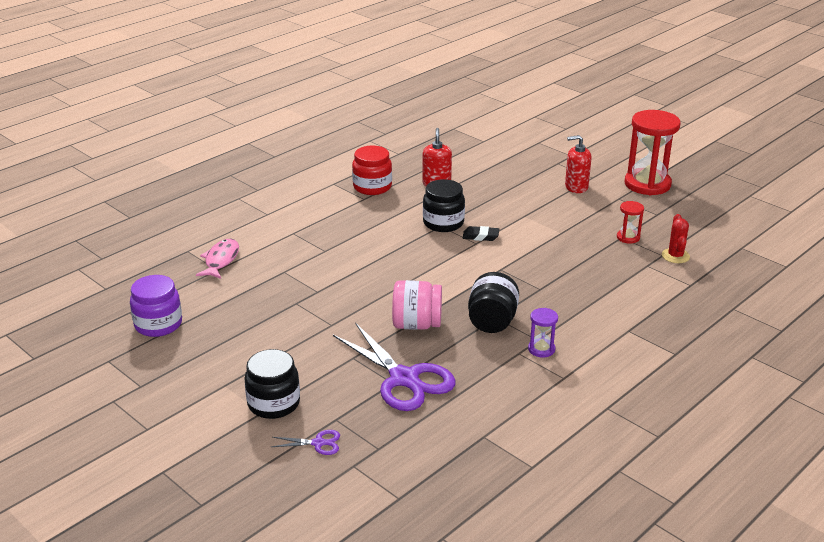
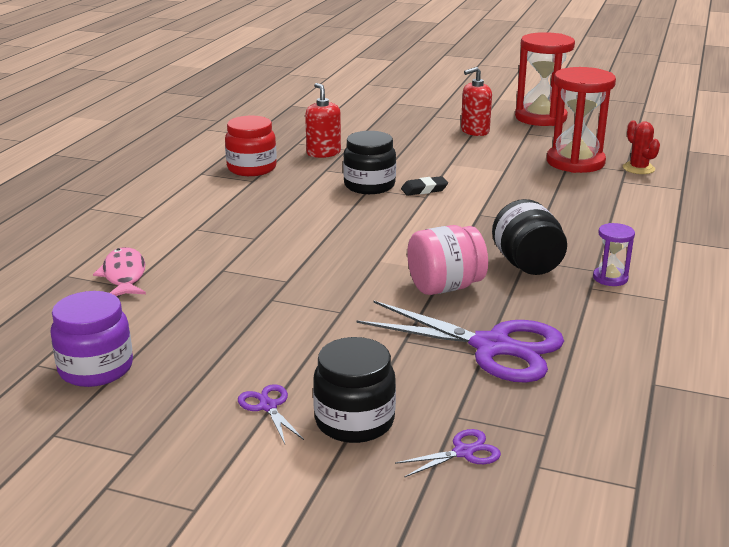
camera: 25 degrees left, 5 degrees down
(233, 378) = (268, 406): none -> purple scissors
(628, 237) = (575, 162): red hourglass -> red hourglass, size x2.16

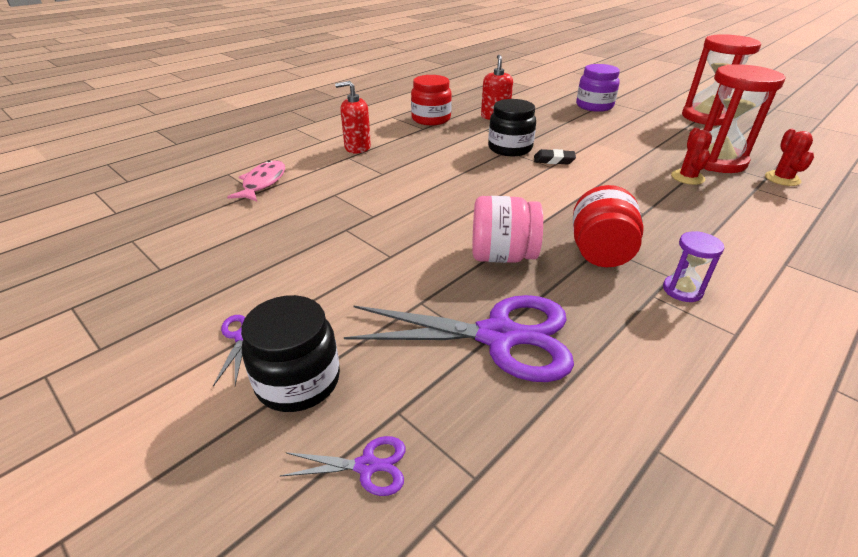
camera: 25 degrees right, 10 degrees up
(96, 368) = (162, 256): purple jar -> purple jar (594, 106)
(475, 131) = (636, 119): red soap dispenser -> red soap dispenser (357, 147)
(492, 347) = (499, 337): purple scissors -> purple scissors turned 45 degrees counterclockwise
(527, 265) = (600, 252): black jar -> red jar
(559, 183) = (687, 177): none -> red cactus

